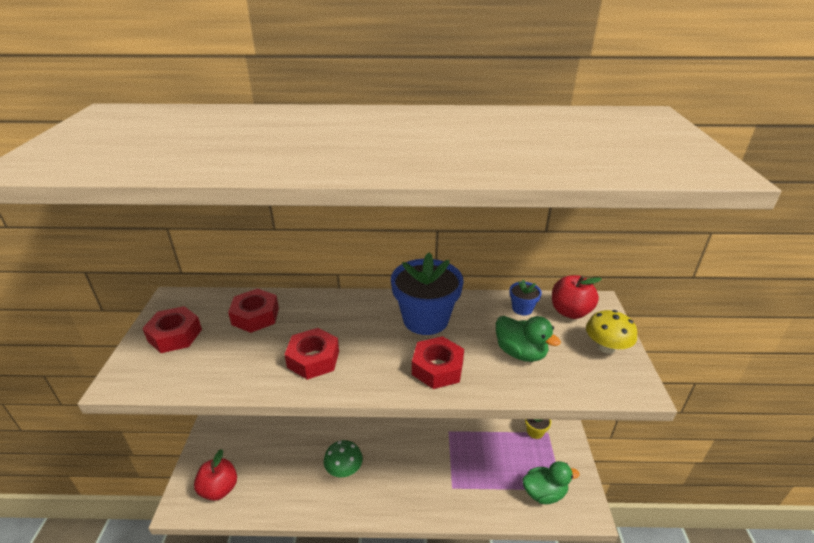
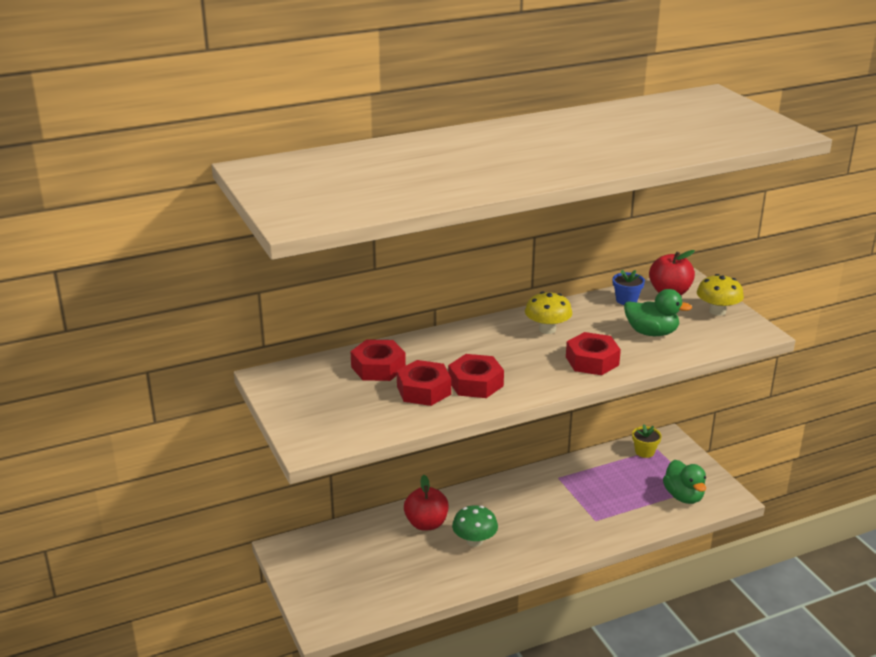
camera: 25 degrees left, 5 degrees down
(175, 335) = (314, 402): red nut -> red nut (423, 390)
(219, 489) = (352, 599): red apple -> red apple (426, 524)
(425, 319) = (547, 329): blue flower pot -> yellow mushroom
(544, 493) = (683, 496): green duck -> green duck turned 105 degrees clockwise

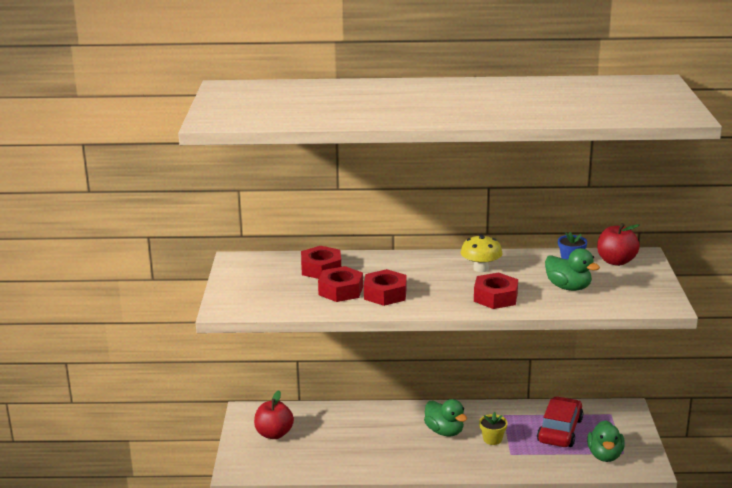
camera: 25 degrees right, 5 degrees down
(426, 524) = (367, 421): red apple -> red apple (274, 434)
(474, 541) = (396, 443): green mushroom -> none
(513, 513) = (444, 431): none -> green duck
(624, 480) = (560, 430): none -> red car
(644, 452) = (597, 413): yellow flower pot -> yellow flower pot (492, 439)
(717, 311) = (645, 283): yellow mushroom -> none

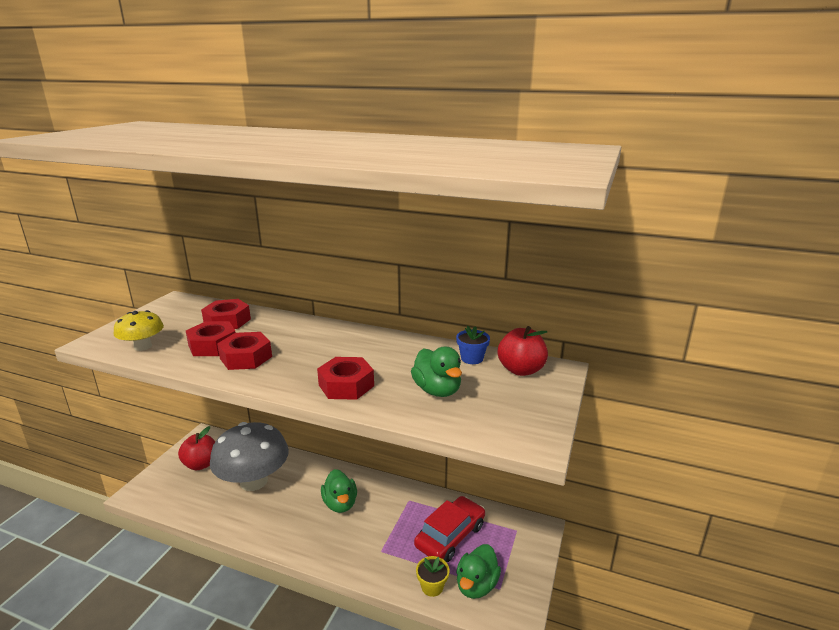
camera: 20 degrees right, 0 degrees up
(344, 434) = (254, 481): none -> grey mushroom
(480, 268) = (369, 349): yellow mushroom -> yellow mushroom (143, 346)
(492, 439) = (377, 527): yellow flower pot -> yellow flower pot (432, 587)

